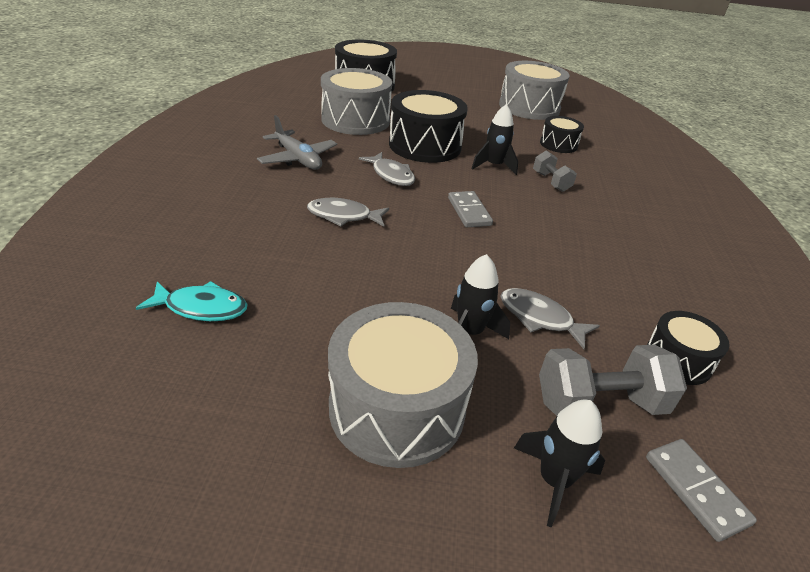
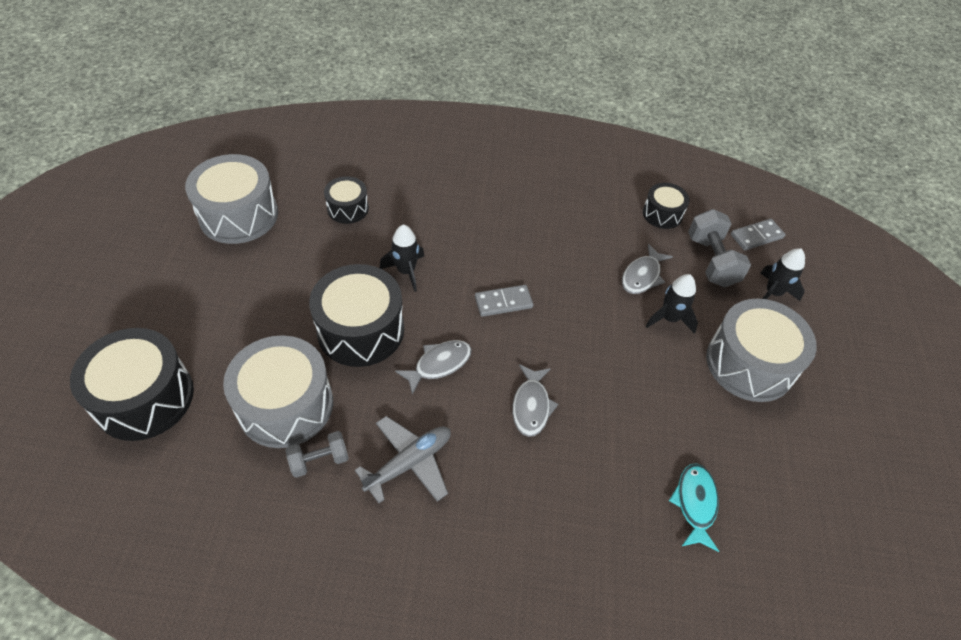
camera: 90 degrees left, 15 degrees up
(551, 182) = (435, 231): grey dumbbell -> grey dumbbell (319, 460)

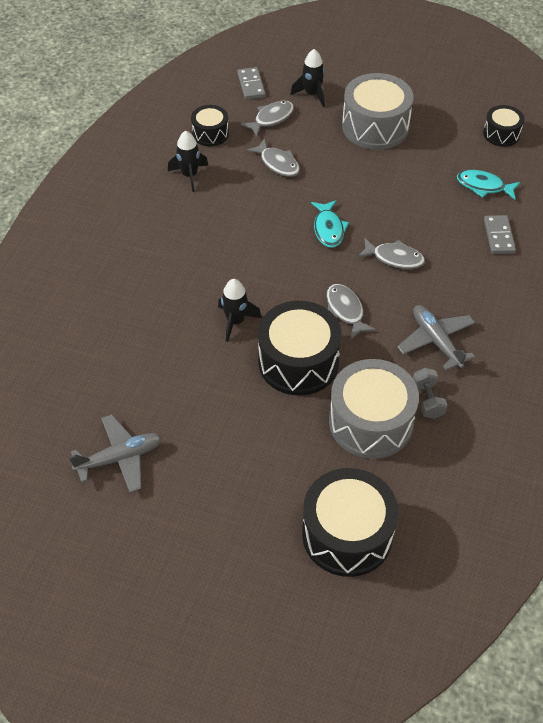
camera: 75 degrees left, 0 degrees up
(239, 215) = (120, 458): grey drum -> grey plane
(348, 208) = (138, 360): black drum -> black drum (501, 134)
(503, 302) = (287, 257): grey domino -> grey domino (498, 236)
(558, 334) = (328, 229): none -> turquoise fish
(669, 319) = (325, 158): black rocket -> black rocket (189, 175)
(711, 261) = (271, 118): grey dumbbell -> grey fish

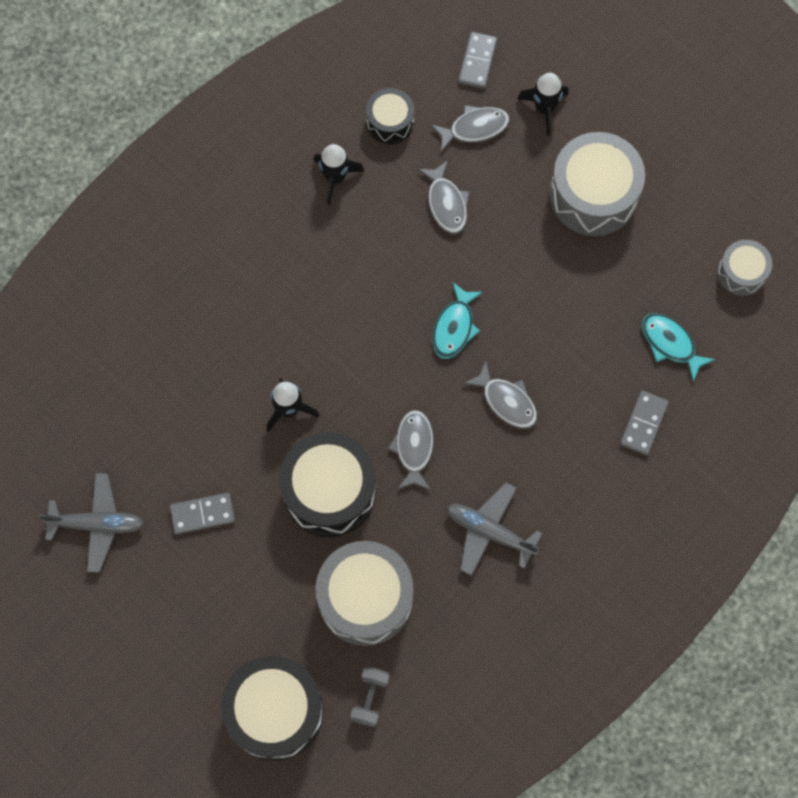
camera: 25 degrees right, 20 degrees up
(206, 416) = (202, 514): none -> grey domino
(427, 400) = (438, 599): grey dumbbell -> grey dumbbell (370, 698)
(436, 341) = (489, 531): grey plane -> grey plane turned 60 degrees counterclockwise
(501, 134) = (741, 272): black drum -> grey drum

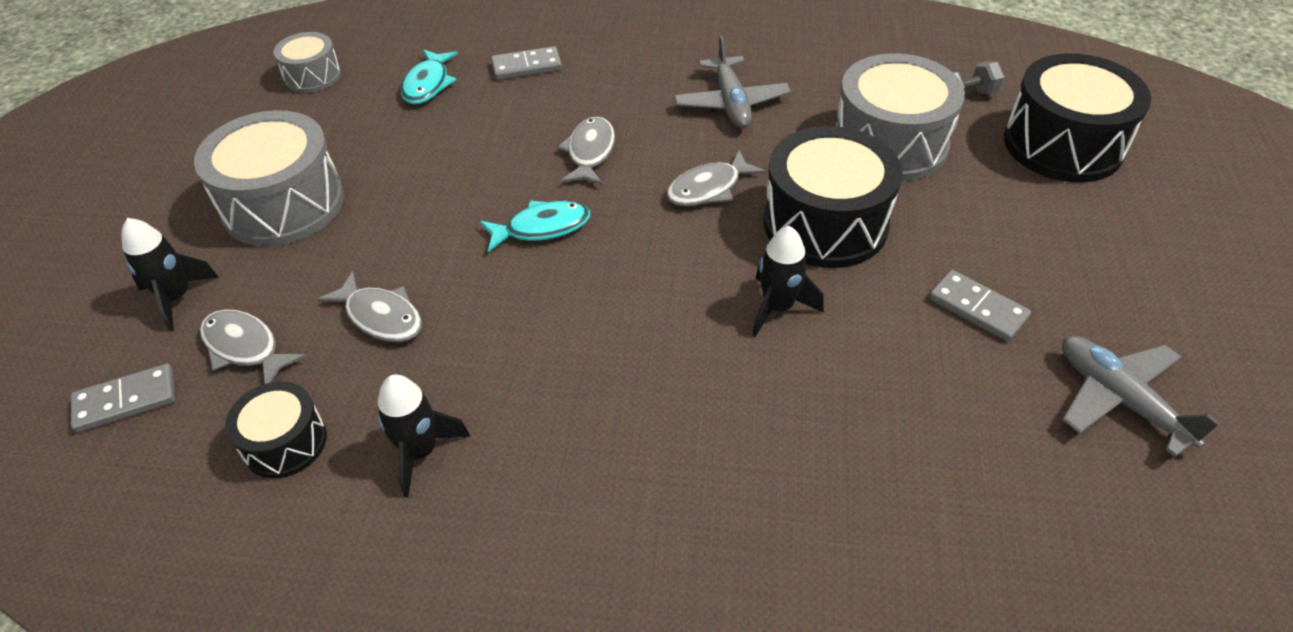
camera: 125 degrees left, 25 degrees down
(446, 203) = (381, 317): grey fish -> grey fish turned 90 degrees clockwise

